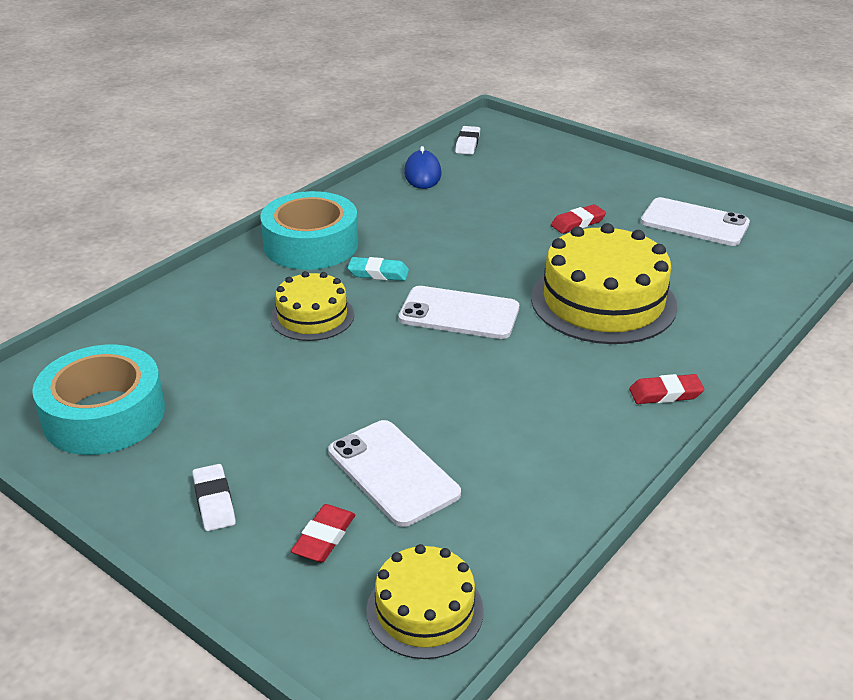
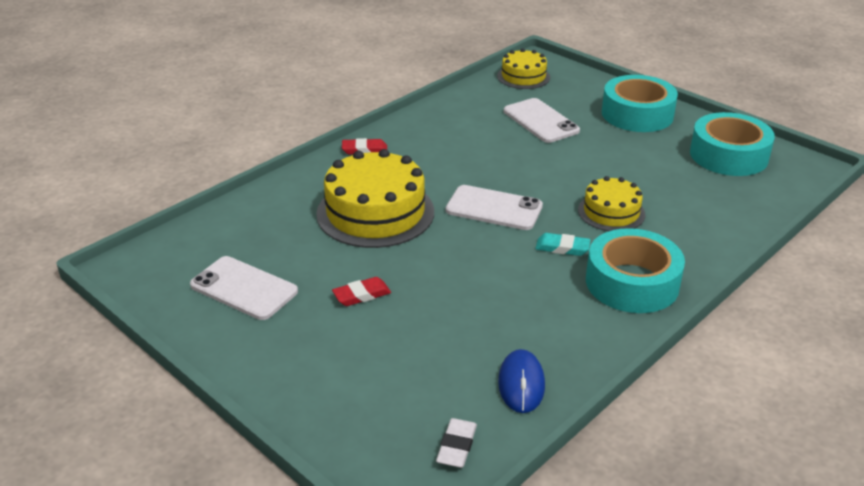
camera: 175 degrees left, 0 degrees up
(214, 501) = (637, 114): white eraser -> turquoise tape
(324, 537) = (574, 99): red eraser -> none

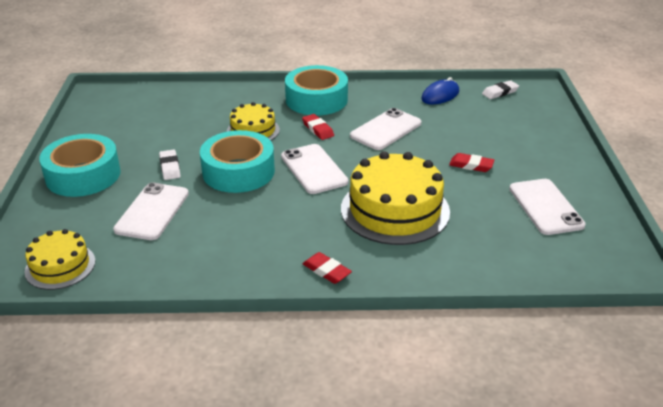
camera: 135 degrees left, 0 degrees up
(502, 288) = (386, 130): none -> white phone
(562, 248) = (318, 129): turquoise eraser -> red eraser
(598, 149) = (170, 167): none -> white eraser
(728, 155) = (114, 120): turquoise tape -> turquoise tape (238, 171)

